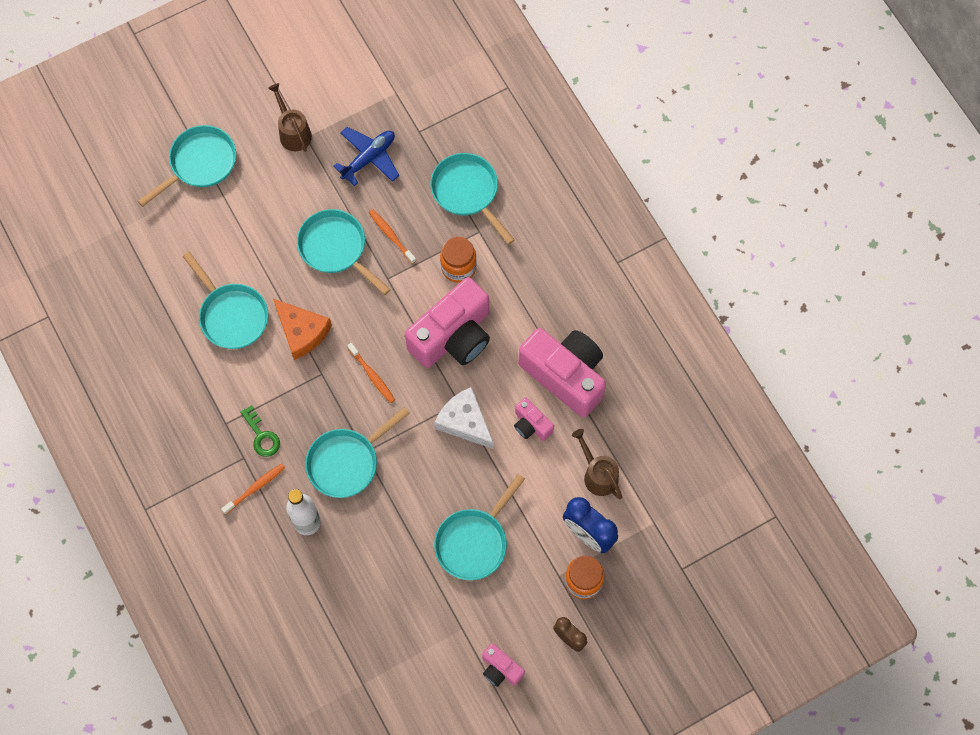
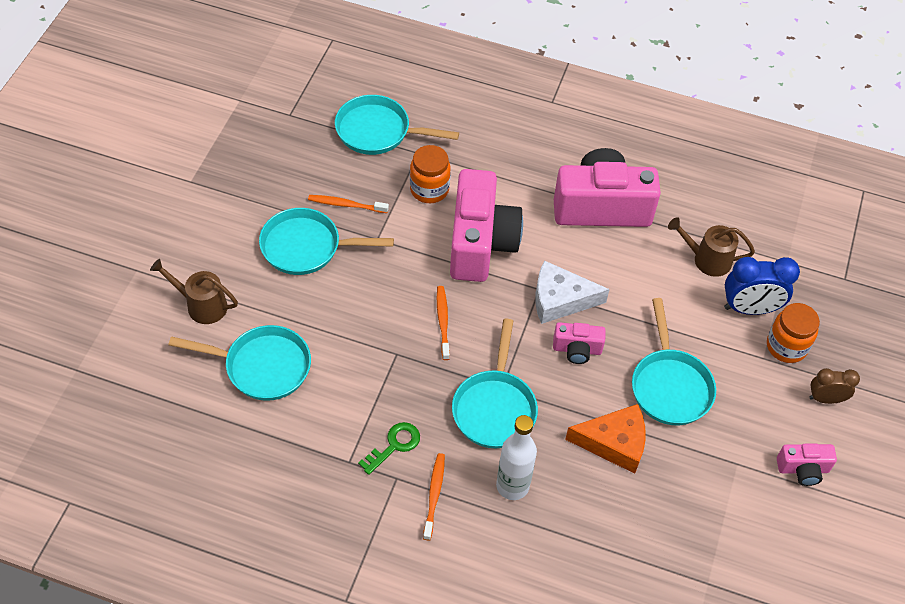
camera: 45 degrees left, 15 degrees down
(200, 164) = (106, 266): turquoise pan -> none
(261, 435) = (394, 445): green key -> green key turned 60 degrees counterclockwise
(293, 132) = (174, 185): brown watering can -> brown watering can (201, 305)
(302, 332) = (343, 333): orange cheese -> orange cheese (614, 443)
(369, 158) = (265, 161): blue plane -> none
(372, 375) = (443, 322): orange toothbrush -> orange toothbrush turned 105 degrees counterclockwise
(531, 425) = (615, 262): pink camera -> pink camera (577, 349)

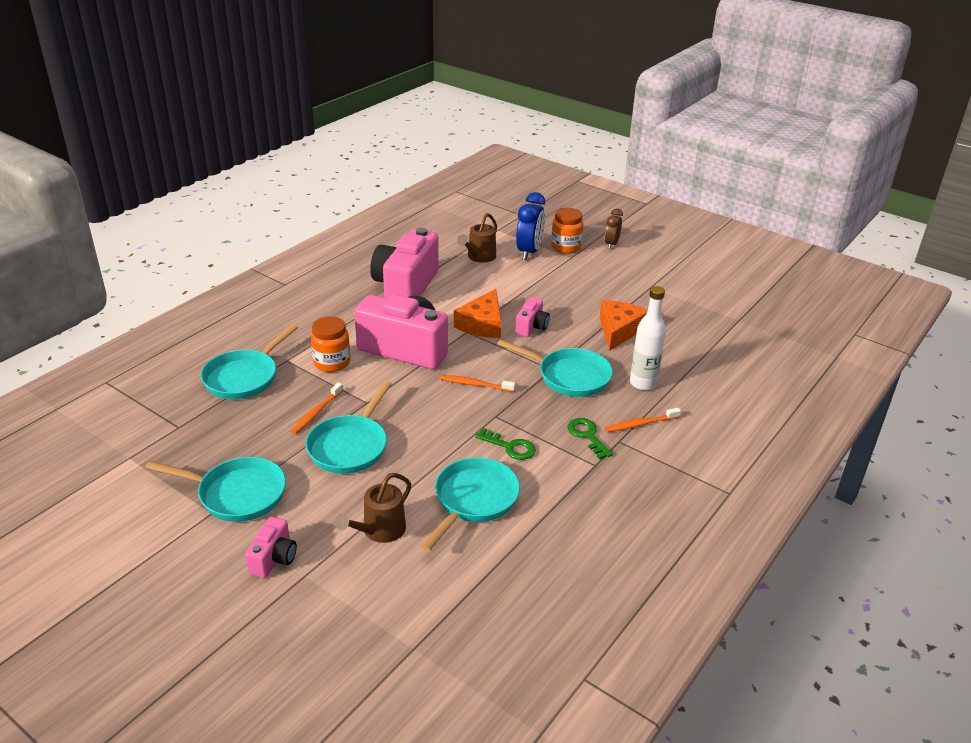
camera: 70 degrees left, 20 degrees down
(351, 378) = (510, 447): none -> green key
(434, 495) = (641, 424): orange toothbrush -> orange toothbrush turned 45 degrees counterclockwise
(560, 299) = (482, 324): white cheese -> orange cheese
(670, 386) = (579, 297): turquoise pan -> turquoise pan (237, 494)
(803, 469) = (661, 265): pink camera -> pink camera (274, 558)

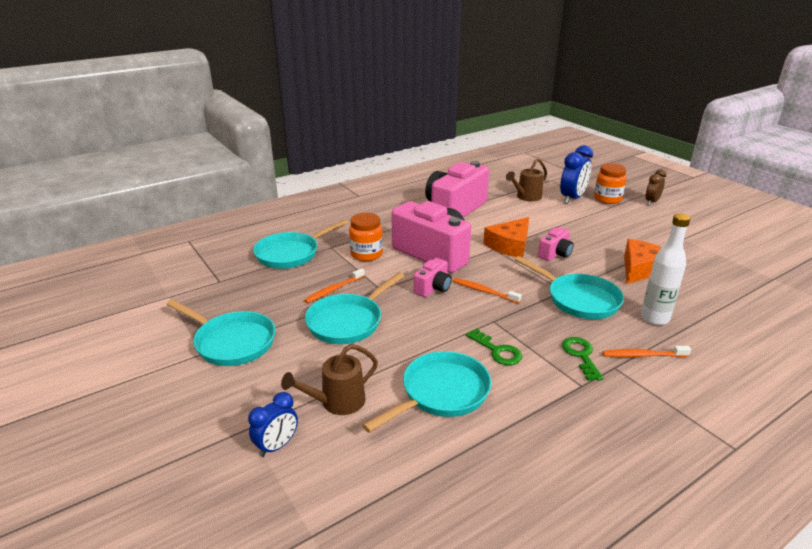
camera: 20 degrees right, 5 degrees down
(274, 558) = (229, 405): pink camera -> pink camera (433, 288)
(343, 584) = (277, 446): none -> blue clock

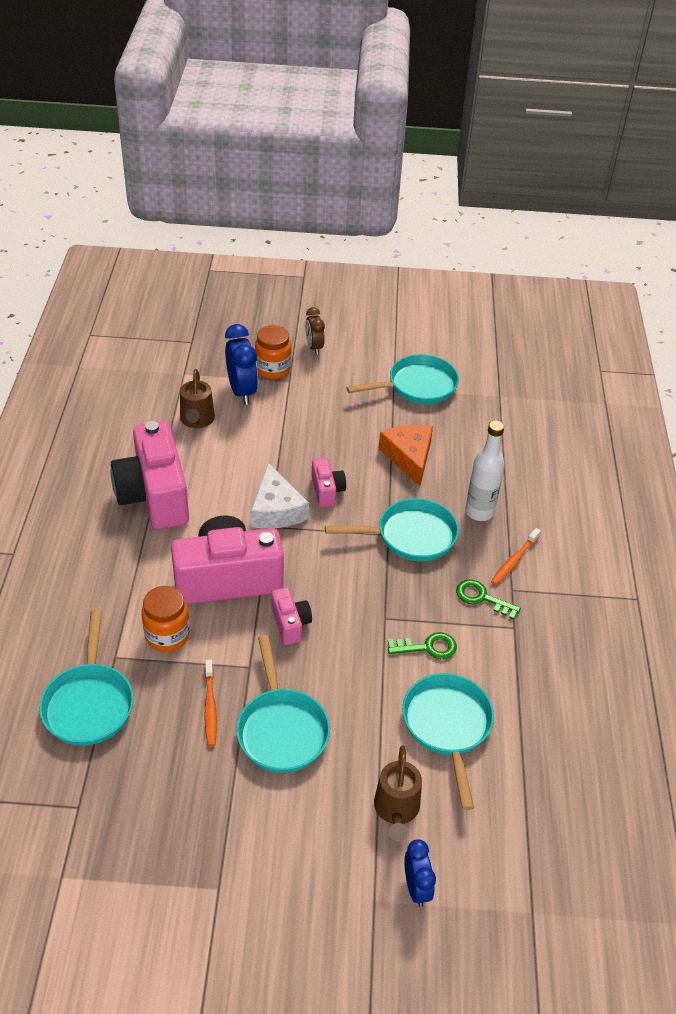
camera: 55 degrees left, 15 degrees up
(231, 342) = (223, 852): turquoise pan -> turquoise pan (417, 386)
(484, 291) = (334, 590): orange toothbrush -> none
(510, 245) = (276, 509): orange cheese -> white cheese

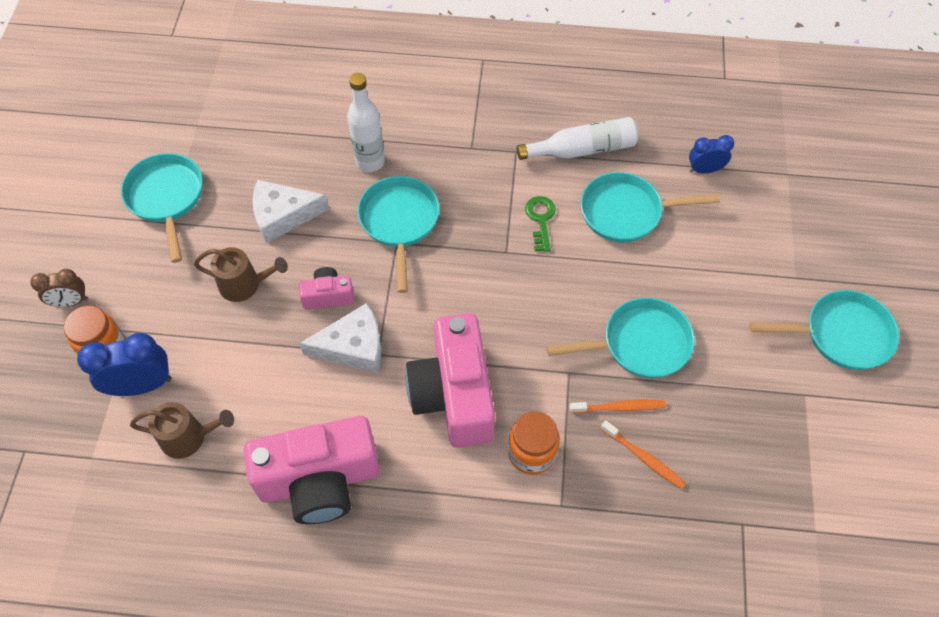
camera: 85 degrees left, 15 degrees up
(89, 703) = (622, 526): turquoise pan -> turquoise pan (841, 335)
(290, 624) = (514, 335): pink camera -> none
(396, 810) = (712, 256): brown watering can -> brown watering can (245, 284)
(409, 457) = (283, 215): orange cheese -> white cheese
(416, 888) = (780, 247): blue clock -> blue clock (704, 170)
(482, 598) = (482, 171): green key -> none
(514, 560) = (435, 141): orange toothbrush -> orange toothbrush (643, 457)
(528, 688) = (582, 149): none -> white bottle

